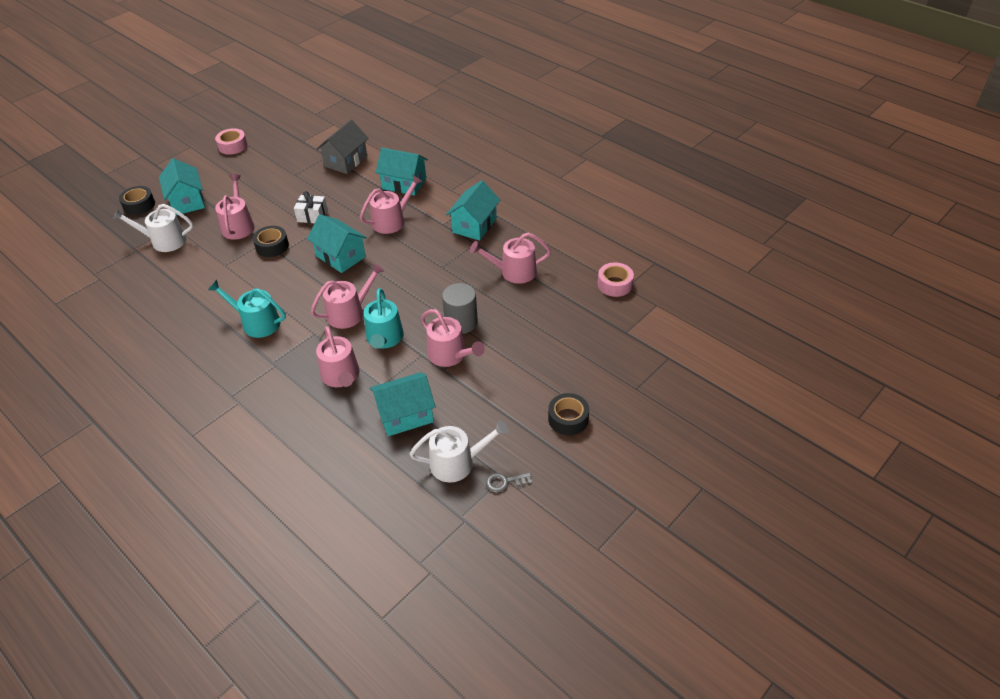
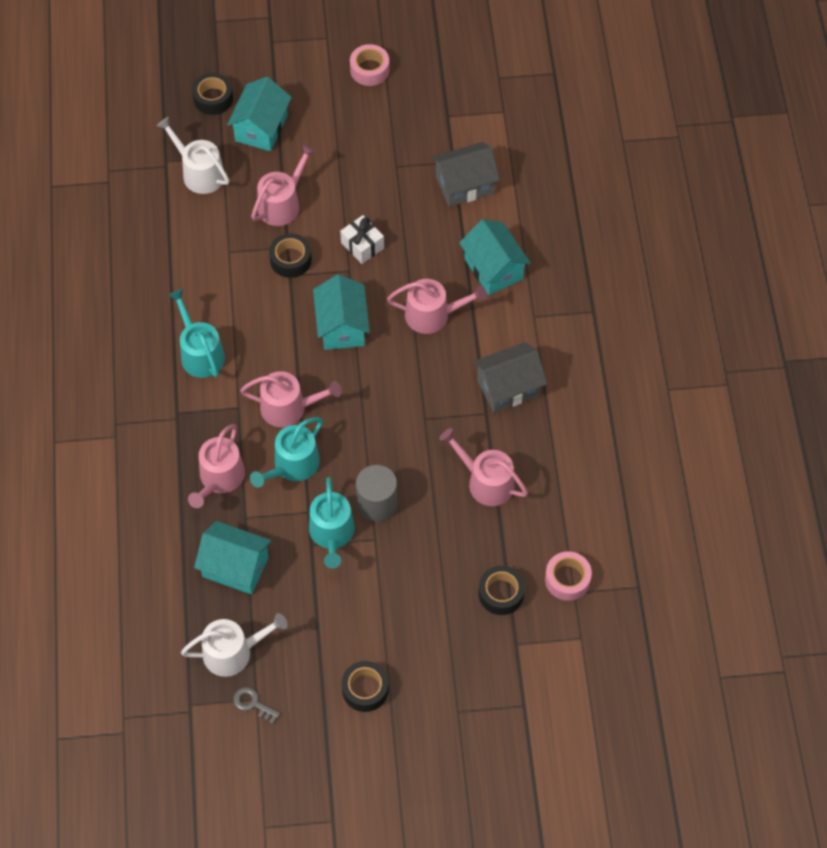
camera: 40 degrees right, 15 degrees up
(450, 355) = (332, 534): pink watering can -> turquoise watering can
(457, 463) = (233, 652): white watering can -> white watering can turned 45 degrees counterclockwise
(474, 225) = (508, 387): turquoise house -> grey house
(587, 315) = (501, 593): none -> black tape

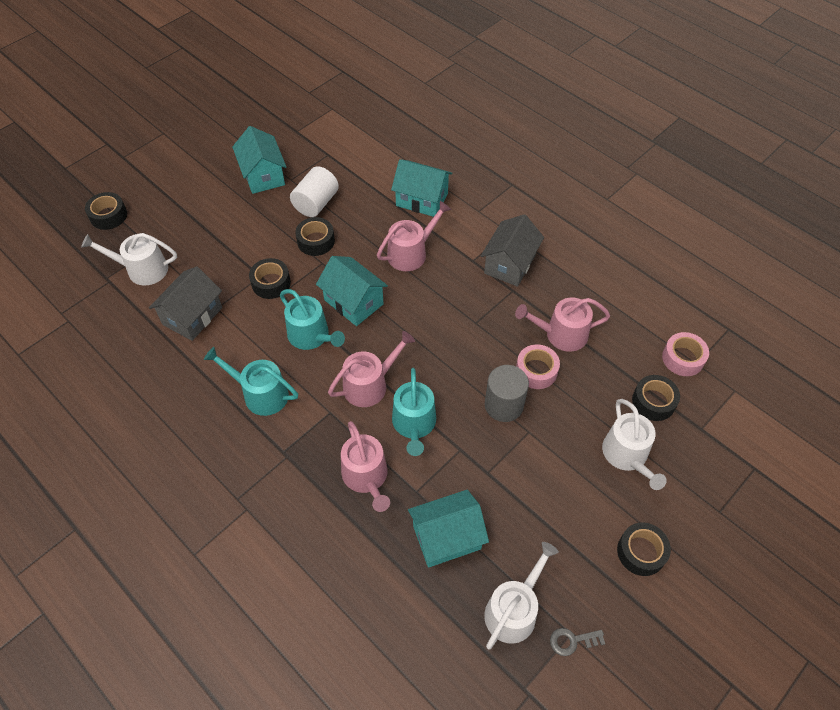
camera: 40 degrees left, 5 degrees down
(261, 128) = (165, 213): turquoise house -> turquoise house (263, 175)
(282, 204) = (229, 251): pink watering can -> none
(332, 534) = (494, 452): turquoise watering can -> turquoise watering can (311, 336)
(362, 245) = (316, 241): white gift -> black tape
(369, 70) = (214, 135): pink tape -> pink tape (536, 371)
(396, 207) = (316, 203): none -> white cylinder
(432, 616) = (627, 455): none -> white watering can
(464, 185) = (350, 163): grey house -> grey house (192, 316)

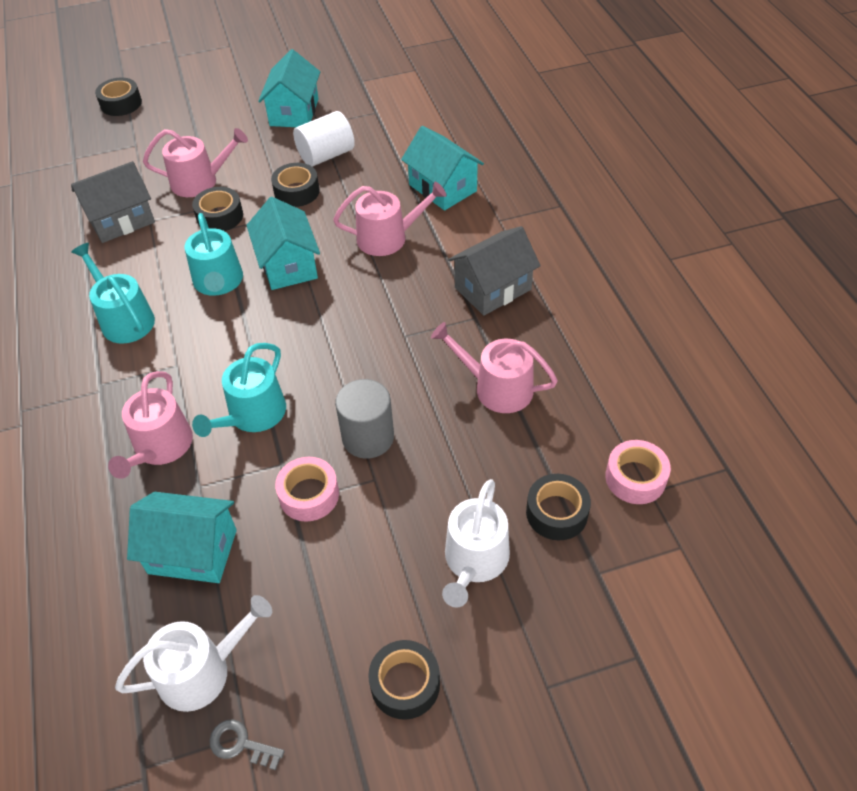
camera: 30 degrees right, 5 degrees down
(142, 269) = (111, 161): white watering can -> none
(370, 385) = (239, 354): pink watering can -> pink watering can (200, 181)
(536, 371) = (435, 416): pink tape -> pink tape (309, 495)

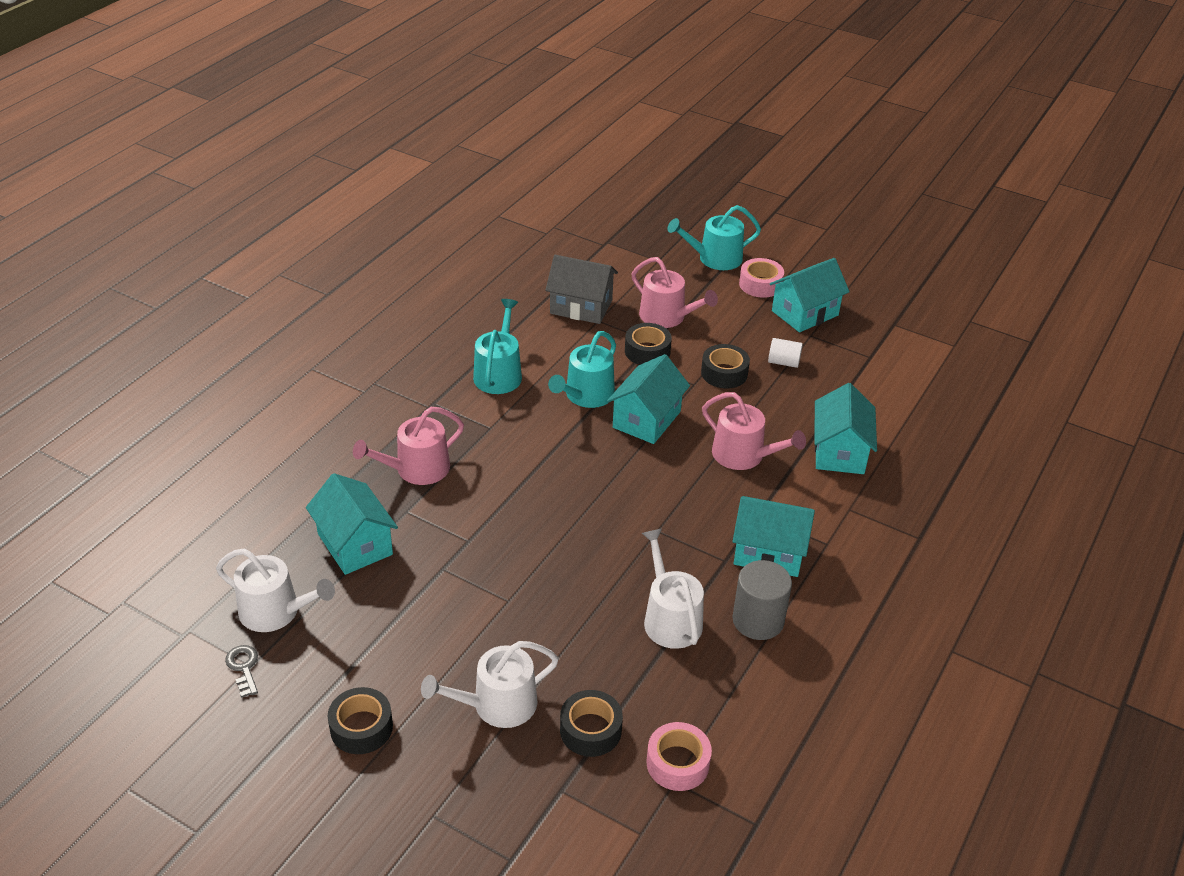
camera: 45 degrees right, 10 degrees down
(121, 103) = (688, 223): black tape -> none
(252, 415) = (492, 496): turquoise watering can -> turquoise watering can (715, 258)
(309, 495) = (458, 573): pink tape -> pink tape (760, 284)
(326, 155) = (783, 362): white cylinder -> white cylinder, size x0.60
(368, 437) = (540, 572): grey cylinder -> grey cylinder (758, 620)
(492, 288) = (769, 552): grey house -> turquoise house
(496, 388) = (670, 618): pink watering can -> white watering can

